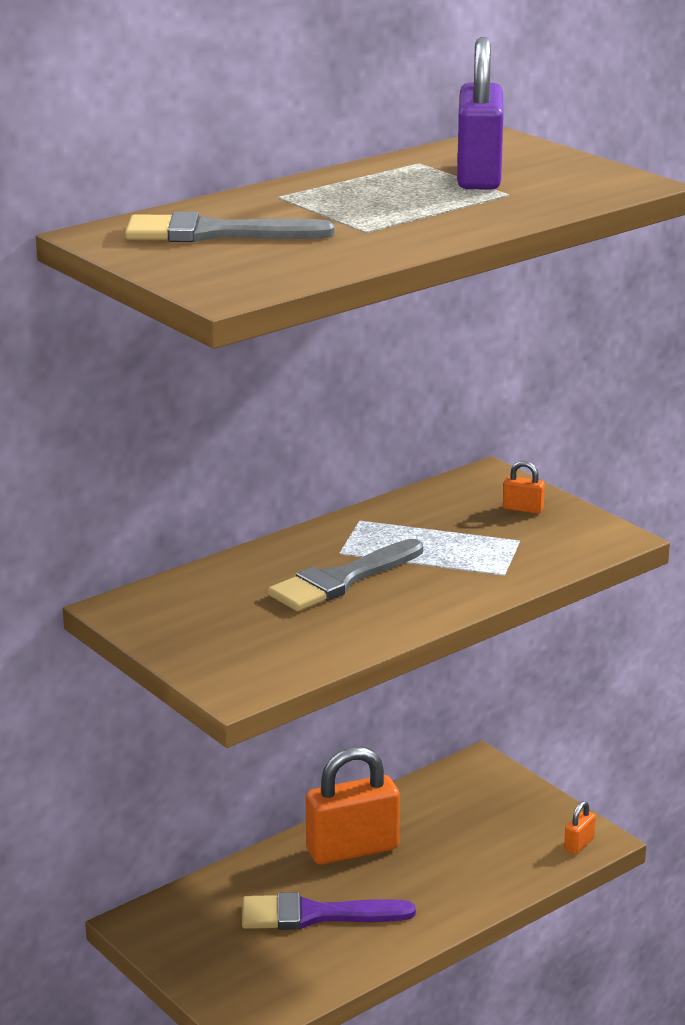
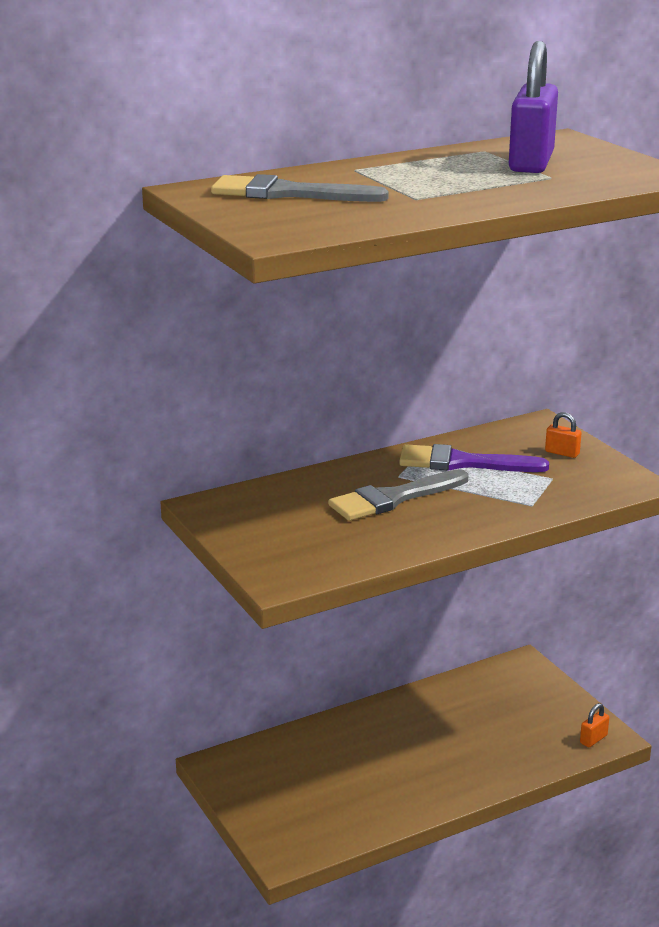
camera: 10 degrees right, 0 degrees up
(315, 915) = (360, 774): purple brush -> purple brush (462, 463)
(352, 849) = (403, 723): orange padlock -> none

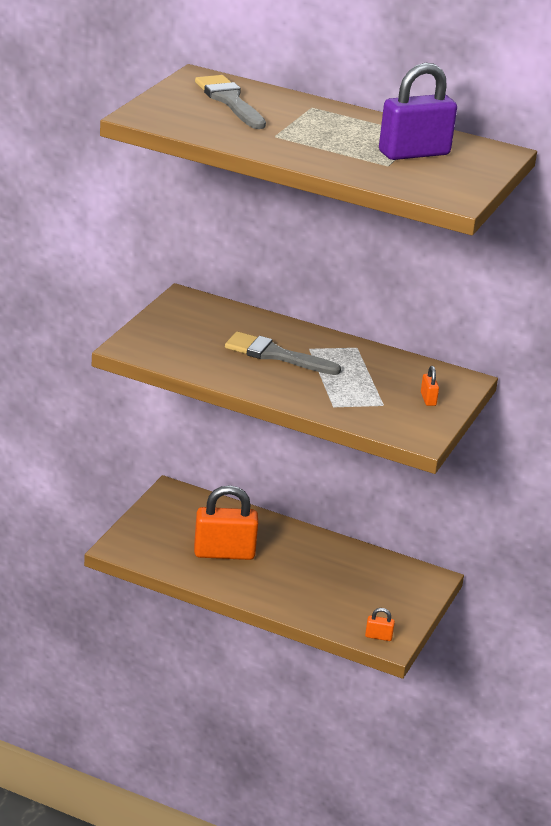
camera: 50 degrees right, 5 degrees up
(366, 778) = (224, 553): none -> orange padlock
(462, 463) = (360, 366): purple brush -> none

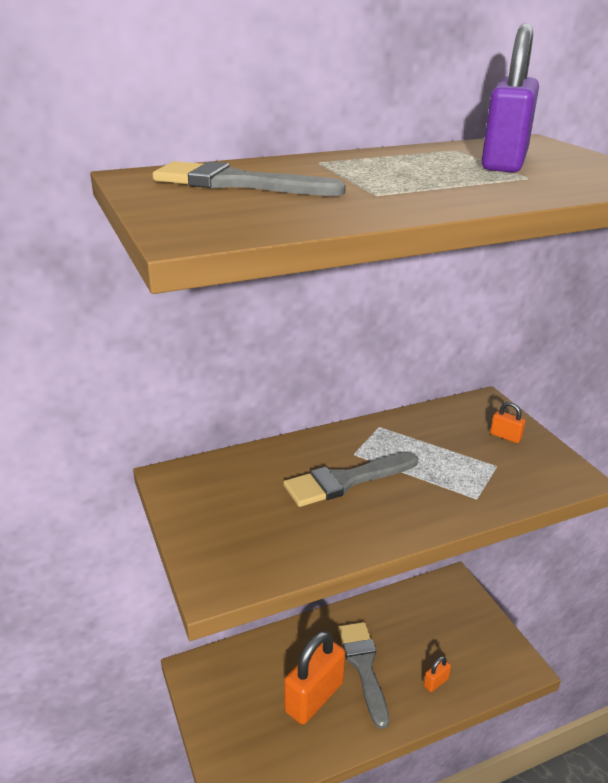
camera: 45 degrees left, 0 degrees up
(280, 564) = (363, 666): none -> grey brush
(378, 636) = (511, 669): orange padlock -> orange padlock (436, 682)

